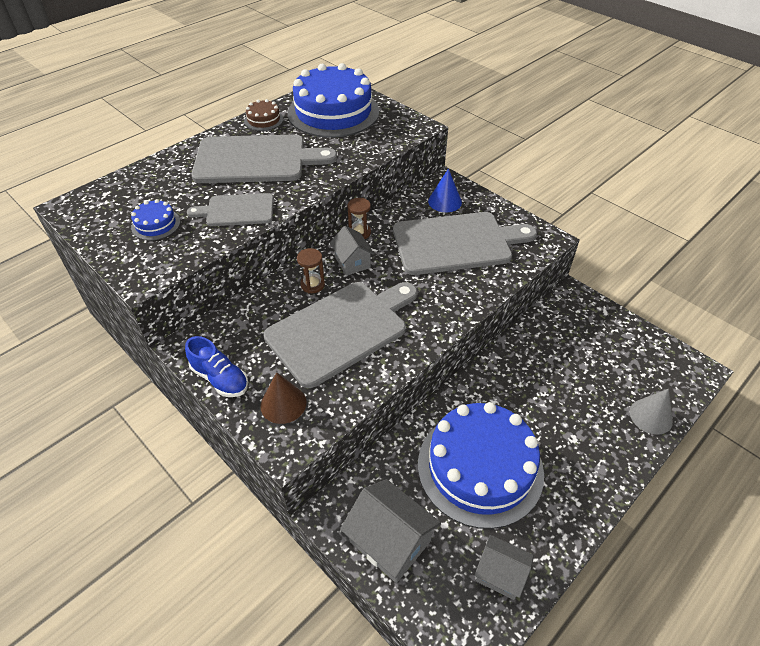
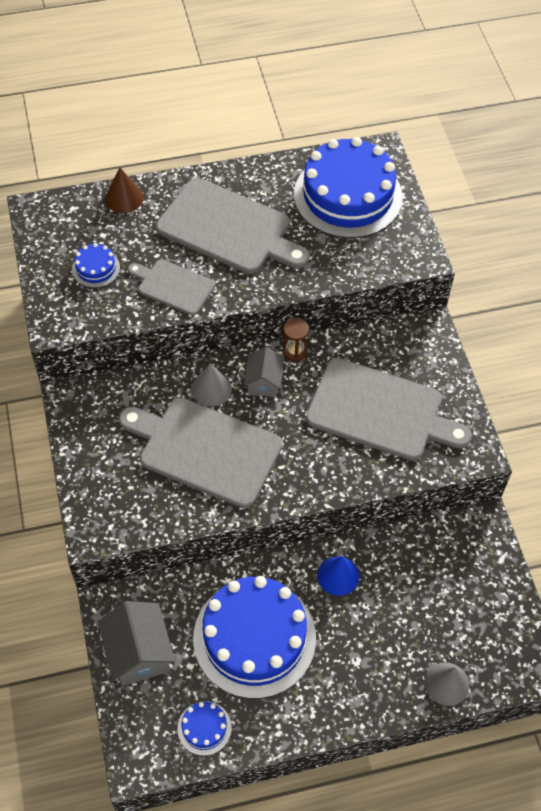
camera: 30 degrees right, 10 degrees up
(220, 378) = (78, 444): blue shoe -> none
(263, 120) = (270, 175): brown cake -> none
(283, 404) = (113, 495): brown cone -> brown cone (124, 198)
(312, 285) = (211, 389): brown hourglass -> grey cone
(341, 329) = (205, 450): grey cutting board -> grey cutting board turned 150 degrees counterclockwise
(445, 201) = (408, 354): blue cone -> blue cone (338, 575)
(500, 574) = (204, 728): grey house -> blue cake

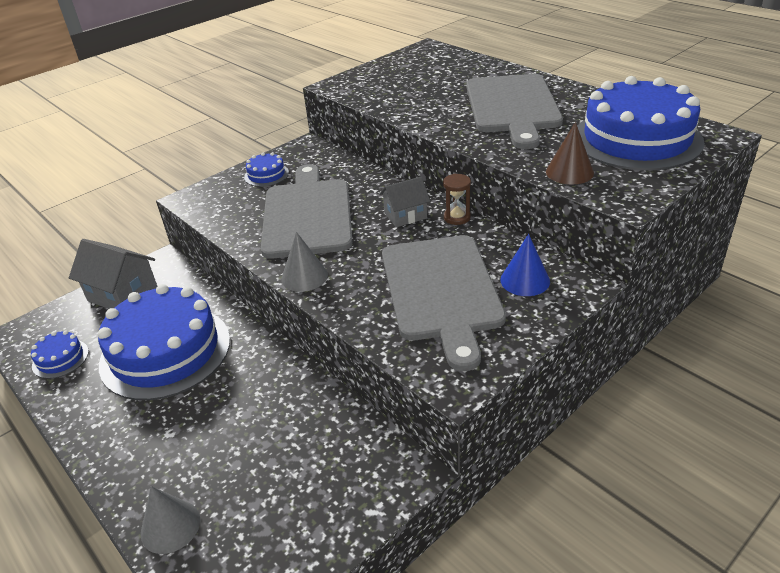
camera: 65 degrees right, 20 degrees down
(96, 268) = (402, 79): blue cake -> blue cake (266, 175)
(124, 198) = (481, 65): brown cone -> brown cone (569, 172)
(139, 653) = (123, 294): grey house -> grey house turned 75 degrees clockwise
(173, 286) = (423, 108): grey cutting board -> none
(211, 389) = (372, 195): grey cone -> grey cone (304, 276)
(338, 575) = (263, 379): blue cone -> blue cone (525, 280)

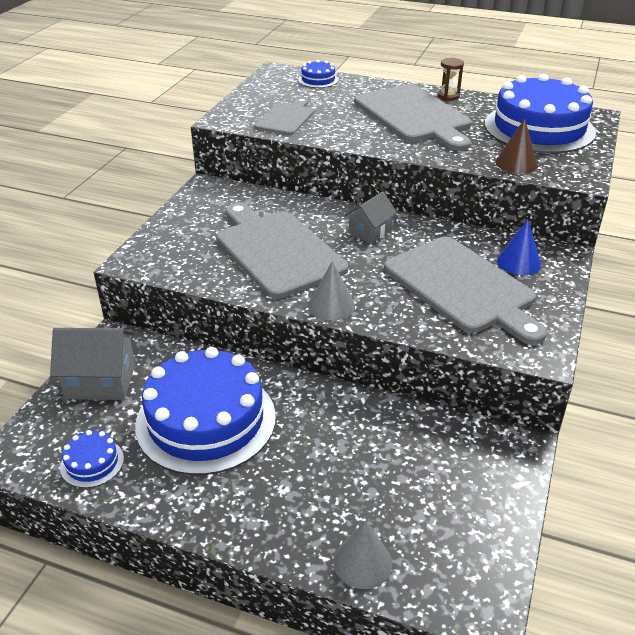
camera: 30 degrees left, 0 degrees up
(266, 175) = (194, 222): blue cake -> blue cake (318, 80)
(389, 92) = (286, 118): none -> grey cutting board
(457, 217) = (416, 224): brown hourglass -> brown hourglass (448, 96)

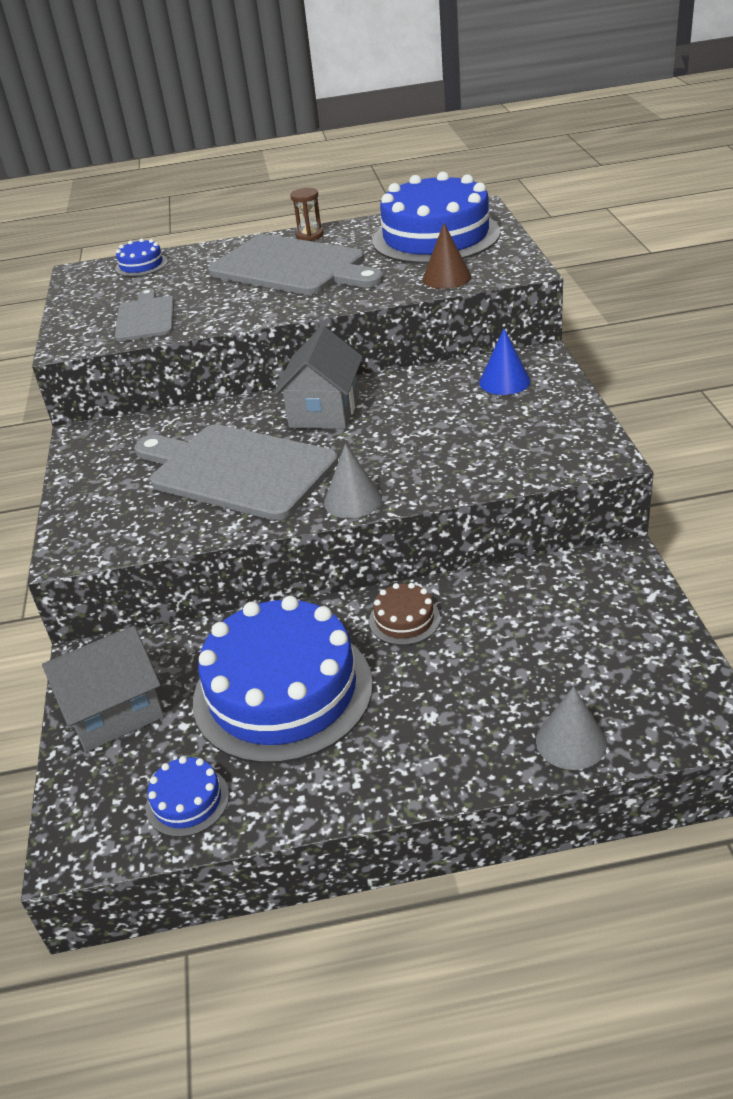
camera: 25 degrees left, 0 degrees up
(324, 410) = (404, 620): none -> brown cake
(370, 232) = (324, 411): grey house -> grey house, size x1.58
(462, 287) = (471, 427): grey cutting board -> none

